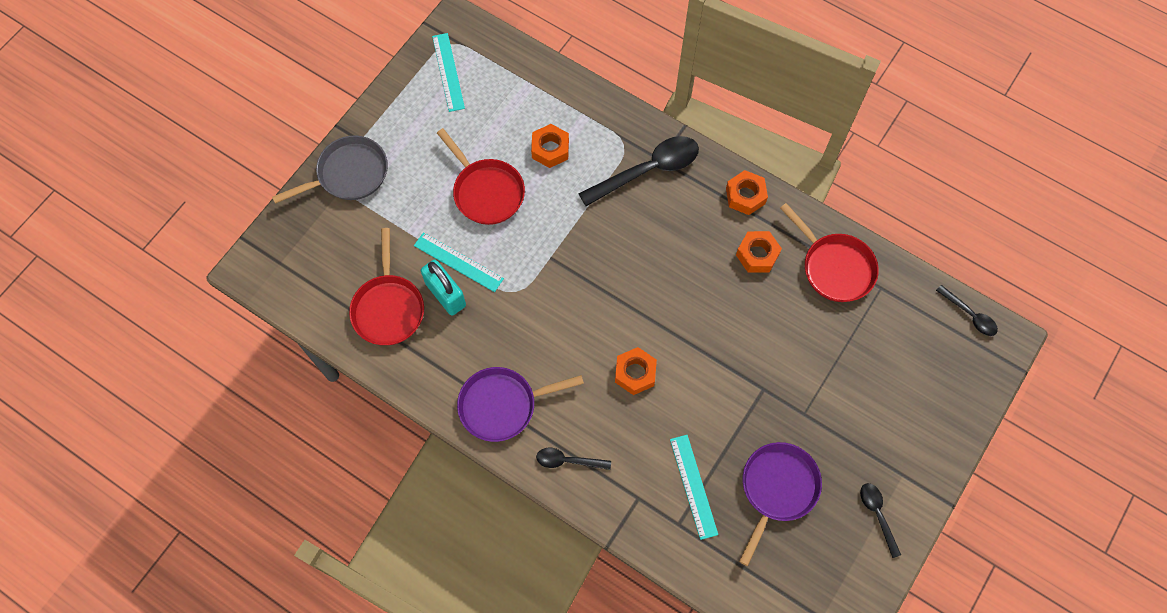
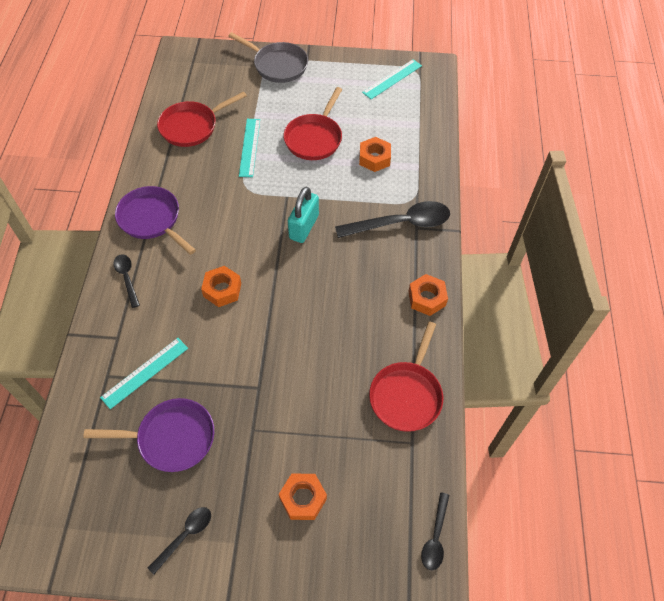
camera: 60 degrees right, 10 degrees down
(445, 294) = (220, 151): turquoise padlock -> turquoise padlock (304, 227)
(647, 170) = (401, 223): black spoon -> black spoon turned 45 degrees counterclockwise
(757, 255) = (379, 330): orange nut -> orange nut (303, 498)

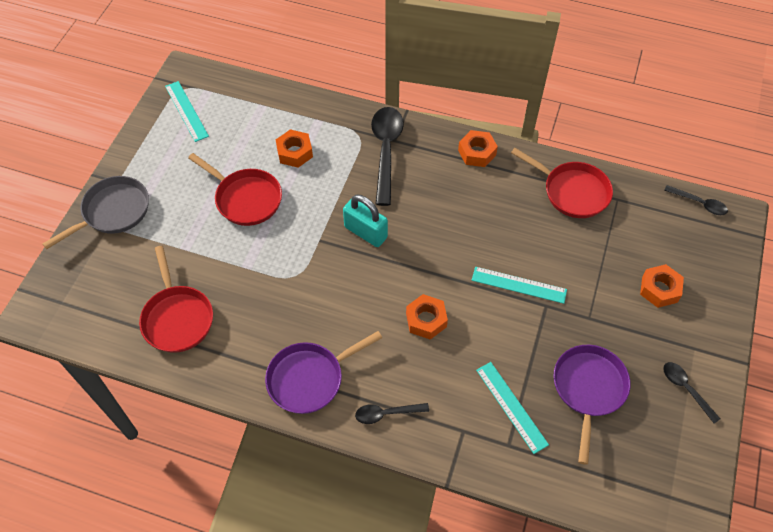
camera: 75 degrees left, 0 degrees up
(249, 147) = (235, 263): turquoise ruler -> turquoise ruler (519, 285)

